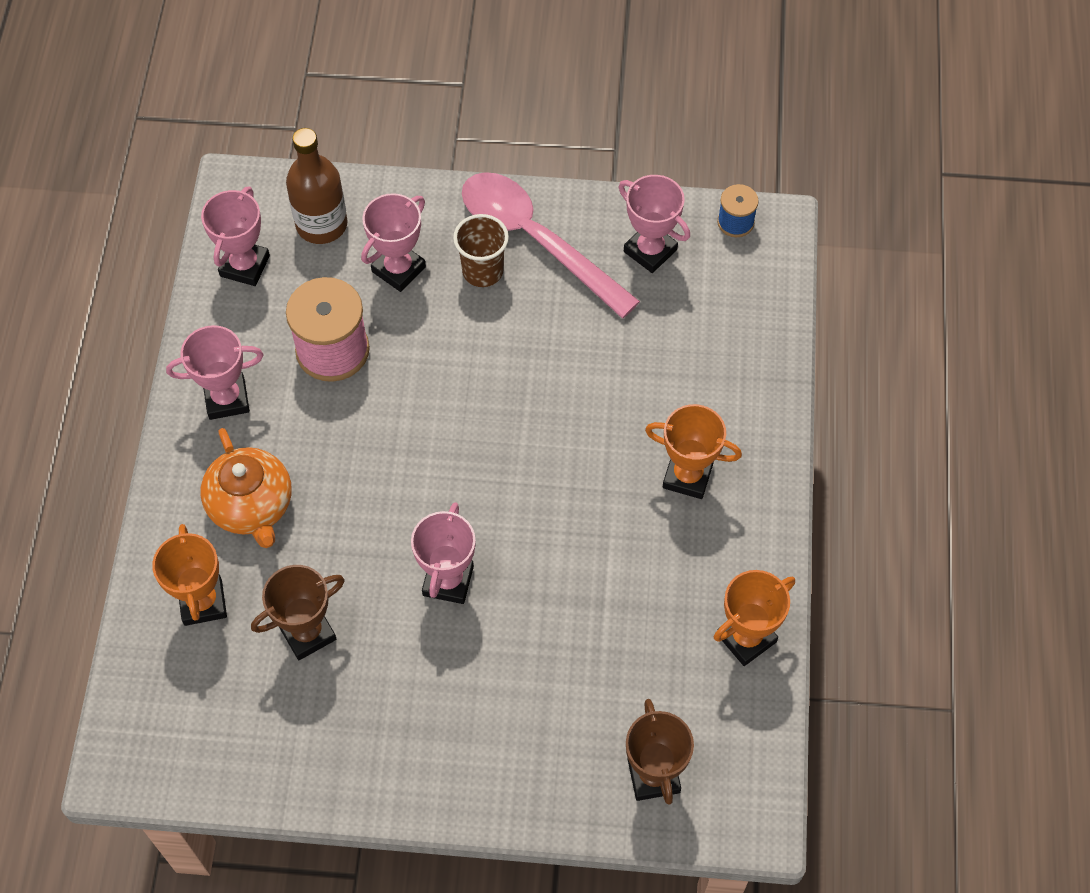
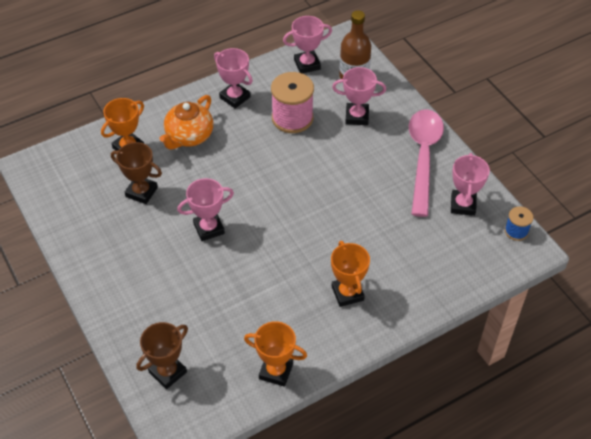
camera: 55 degrees right, 10 degrees down
(482, 271) = (386, 147): brown cup -> none

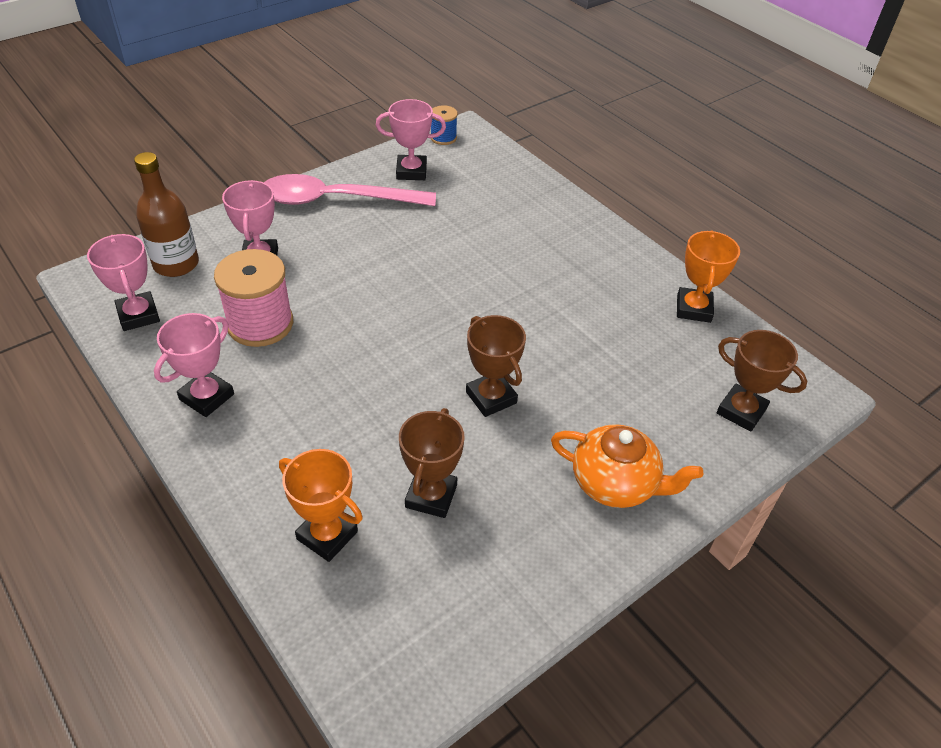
camera: 100 degrees left, 5 degrees down
(189, 136) = (298, 448): orange teapot -> orange teapot (615, 483)
(209, 228) = (491, 397): pink trophy -> brown trophy
(347, 293) = (563, 256): orange trophy -> none

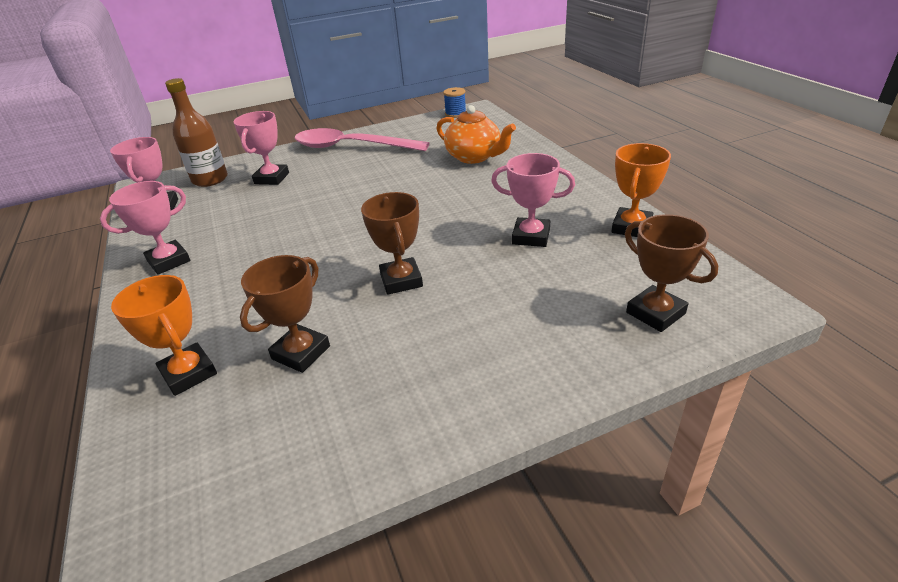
camera: 20 degrees right, 10 degrees down
(260, 324) = (243, 217): pink spool -> none
(411, 171) = (419, 132): pink trophy -> pink trophy (531, 236)
(615, 483) = (489, 363): orange teapot -> orange teapot (474, 157)

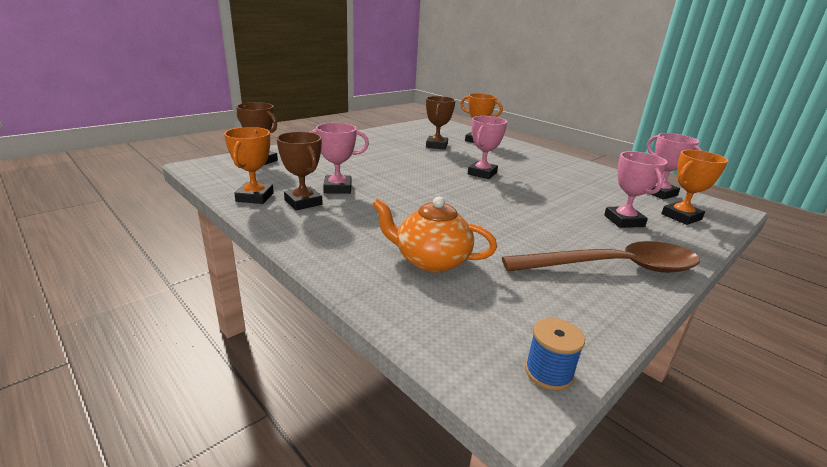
camera: 155 degrees right, 10 degrees down
(169, 261) = (571, 167): pink trophy -> pink trophy (482, 173)
(210, 179) = (681, 217): brown bottle -> orange trophy
(351, 147) = (613, 267): pink spoon -> brown spoon
(401, 280) = (414, 166): brown trophy -> brown trophy (303, 202)

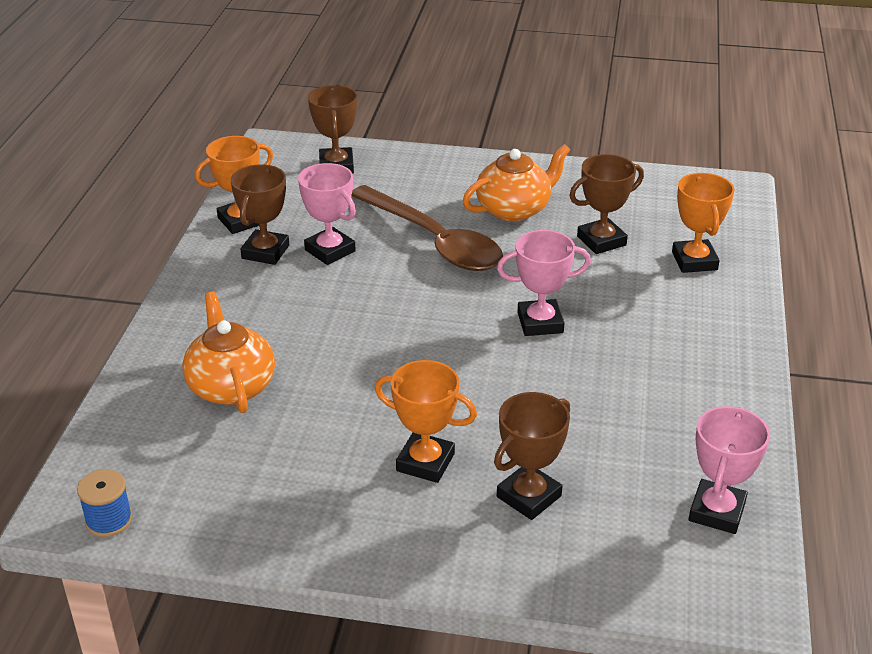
camera: 55 degrees right, 10 degrees up
(382, 148) = (514, 209): none -> orange teapot
(613, 267) = (359, 516): brown spoon -> brown spoon (433, 241)
(624, 221) = (529, 496): pink trophy -> brown trophy
(681, 217) = (628, 551): orange trophy -> orange trophy (425, 462)

